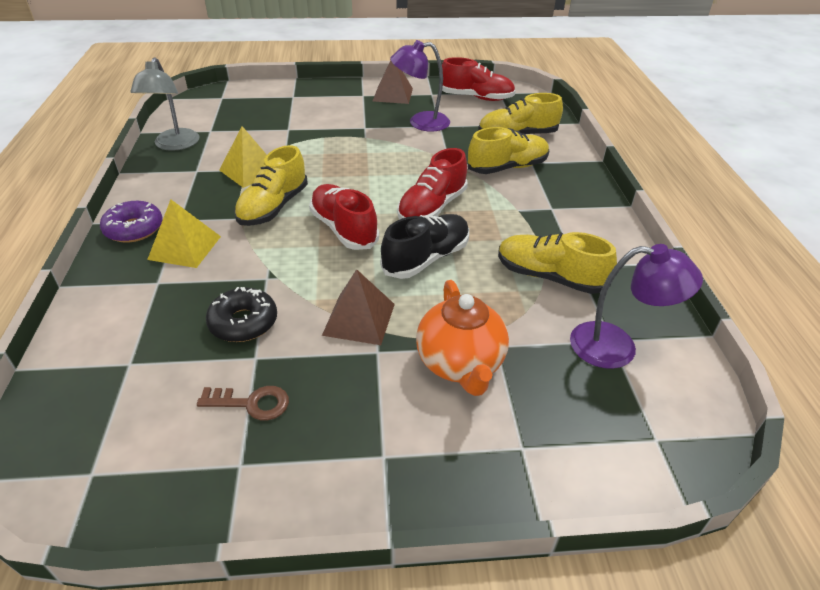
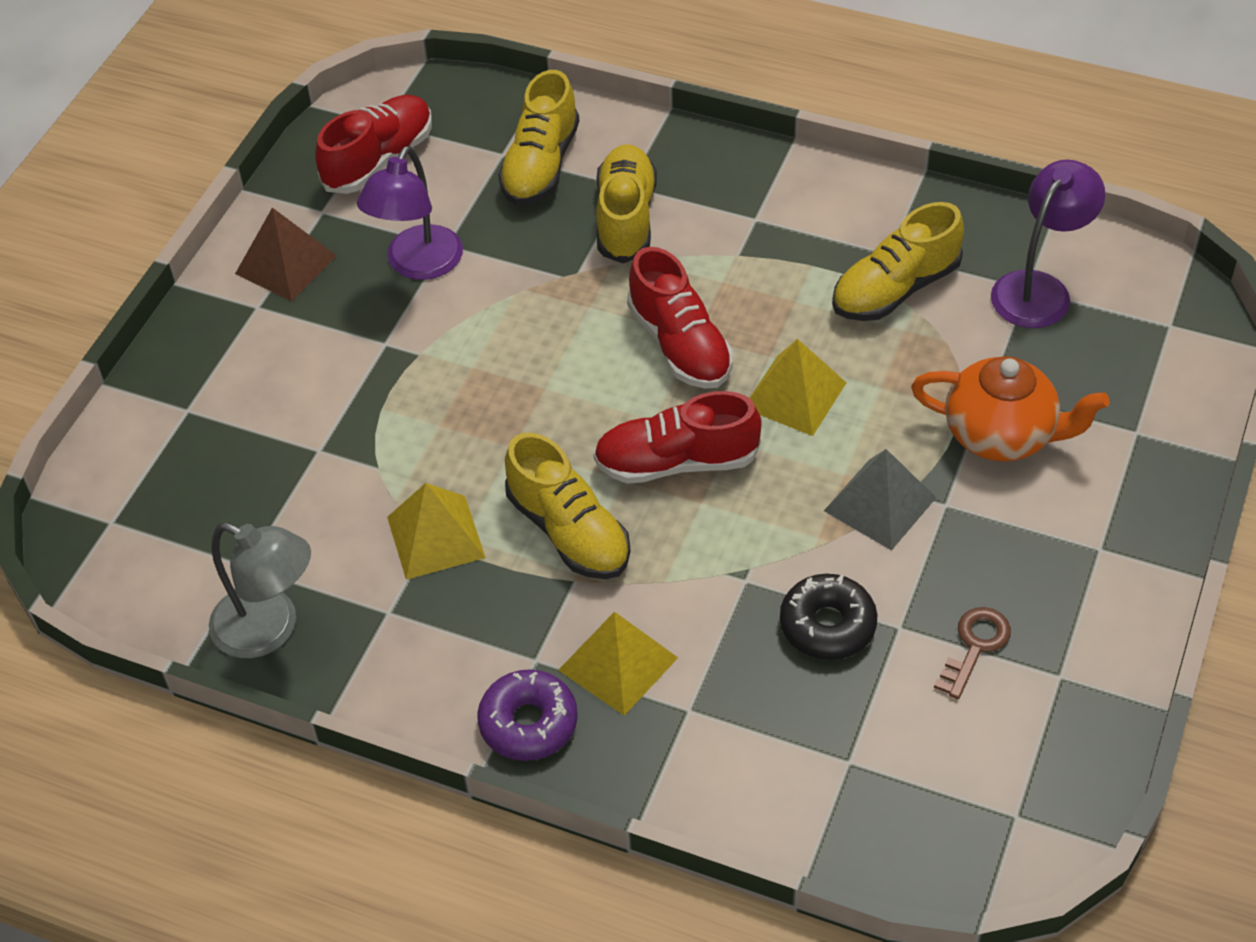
camera: 60 degrees left, 10 degrees up
(359, 319) = (880, 504): brown pyramid -> grey pyramid
(426, 259) = (794, 395): black shoe -> yellow pyramid

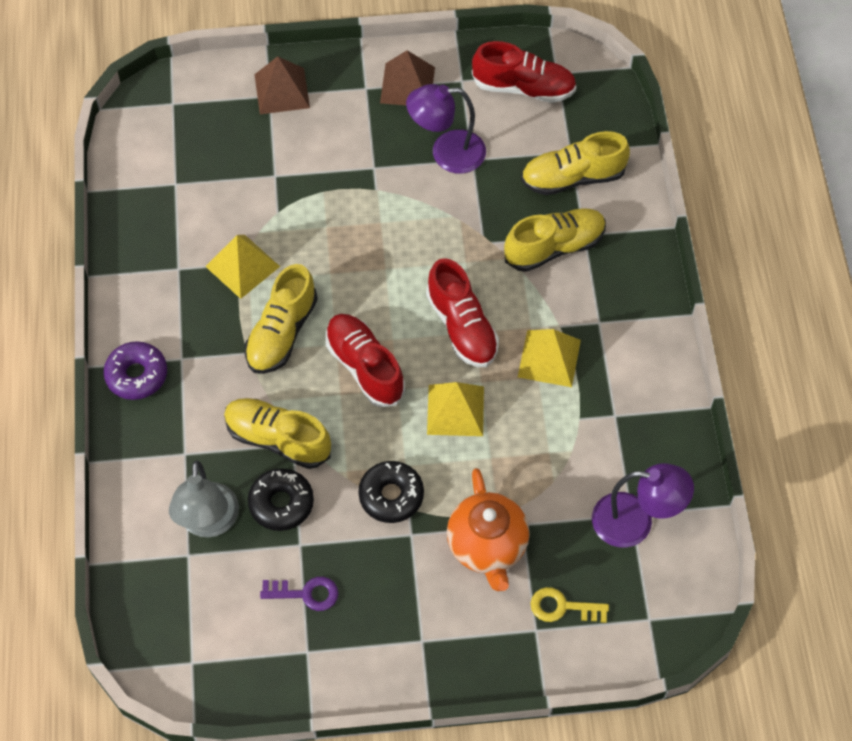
camera: 60 degrees right, 10 degrees up
(190, 394) = (282, 91): none -> brown pyramid
(270, 629) = (138, 217): grey lamp -> grey lamp (208, 523)
(618, 663) = (199, 402): yellow pyramid -> yellow pyramid (549, 358)
(680, 344) = (462, 327): red shoe -> red shoe turned 60 degrees counterclockwise
(880, 504) = (391, 496): grey pyramid -> black donut
(895, 289) = (583, 432): yellow shoe -> yellow shoe (278, 439)
(975, 647) = (305, 593): brown key -> purple key
(1118, 395) = (563, 607): none -> yellow key

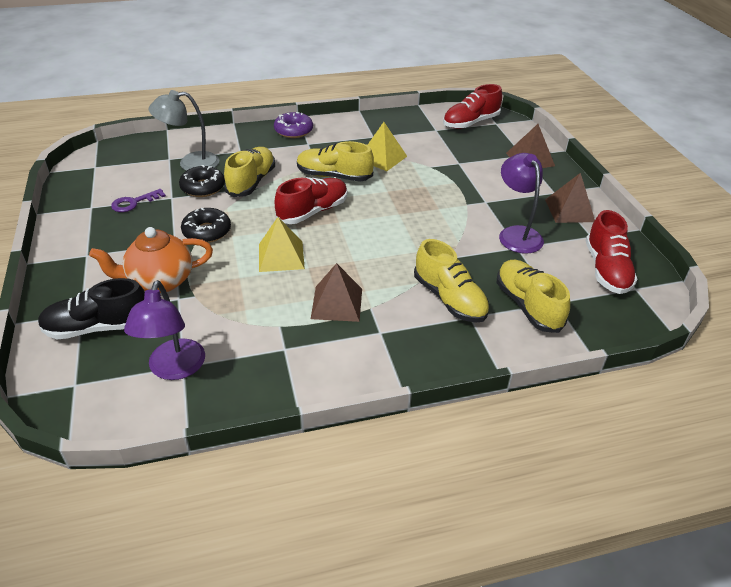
camera: 80 degrees right, 20 degrees down
(305, 593) = (134, 202): purple key -> purple key turned 60 degrees clockwise
(462, 327) = (357, 254): red shoe -> red shoe (470, 123)
(549, 358) = (337, 303): yellow pyramid -> brown pyramid
(563, 607) = (98, 327): yellow key -> black shoe

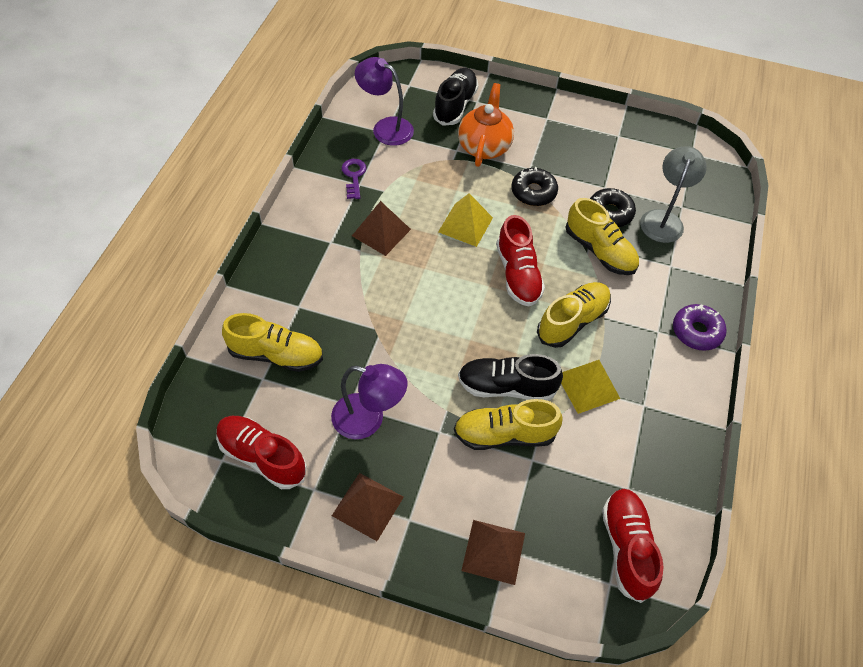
camera: 120 degrees right, 15 degrees up
(134, 202) = (610, 162): purple key -> purple key (354, 176)
(419, 186) = (506, 387): none -> black shoe
(449, 299) = (328, 305): yellow shoe -> yellow shoe (504, 434)

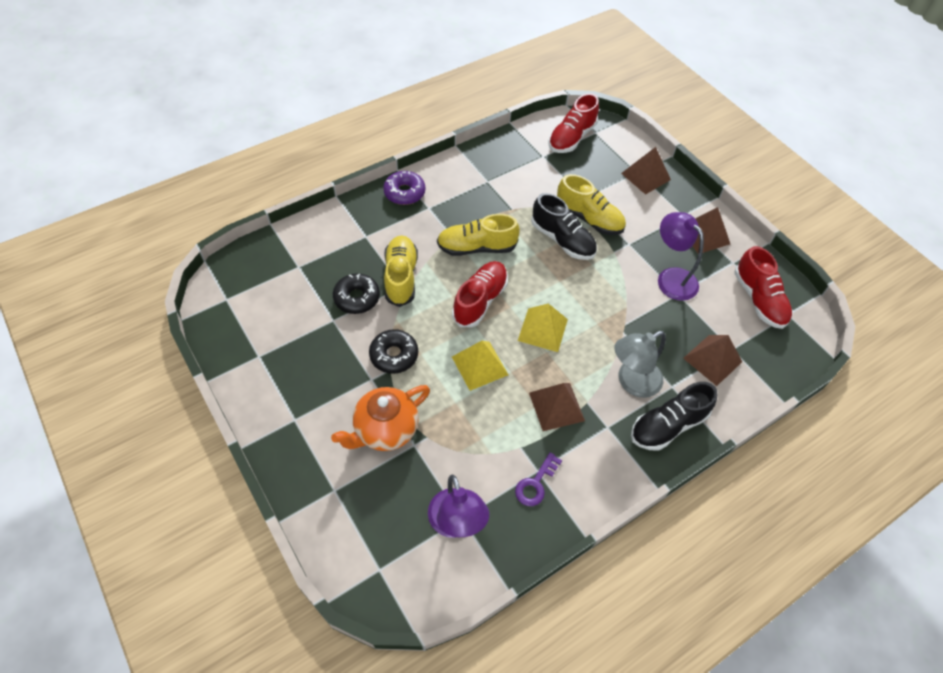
camera: 140 degrees left, 0 degrees up
(276, 354) = (712, 360): yellow shoe -> brown pyramid
(455, 105) = (361, 501): black shoe -> black shoe (668, 425)
(587, 386) = (510, 209): yellow pyramid -> yellow pyramid (543, 329)
(663, 219) = (324, 267): grey lamp -> grey lamp (632, 382)

